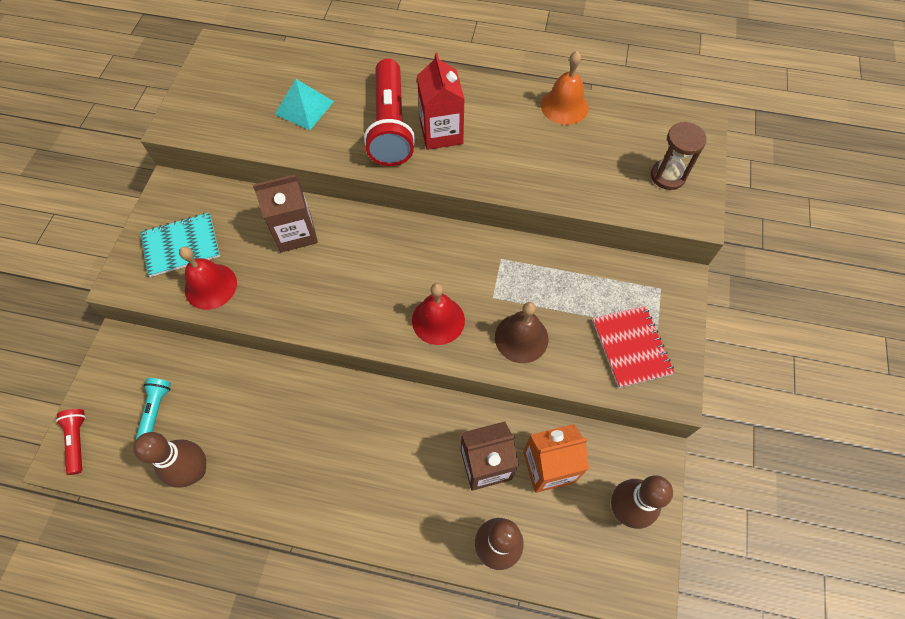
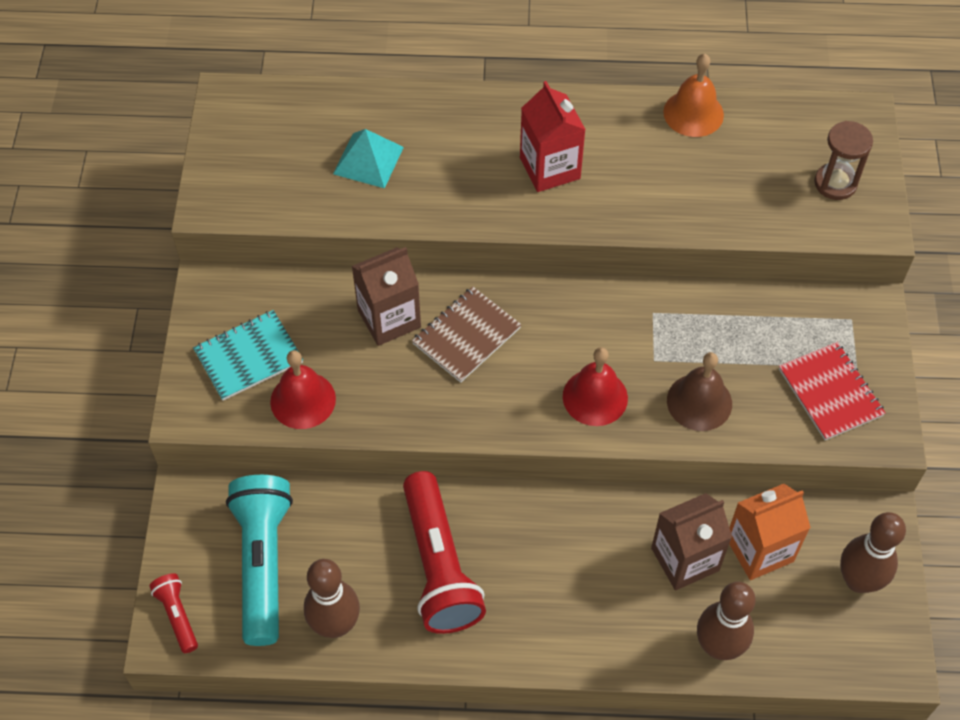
camera: 10 degrees left, 5 degrees down
(156, 409) = (263, 563): turquoise flashlight -> turquoise flashlight, size x2.11
(350, 255) = (466, 336): none -> brown notebook
(390, 126) = (484, 168): red flashlight -> red flashlight (439, 566)

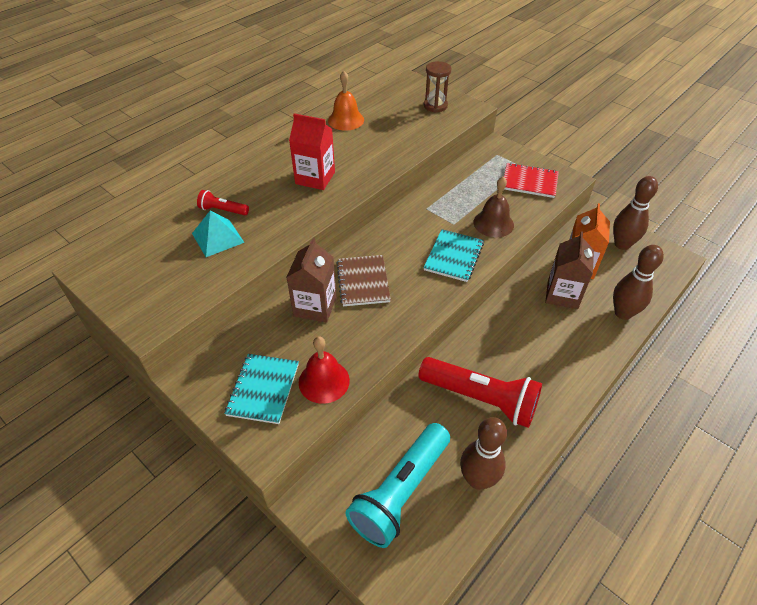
camera: 50 degrees left, 10 degrees down
(177, 615) = (394, 575): red flashlight -> red flashlight (223, 210)
(263, 563) = (400, 492): turquoise flashlight -> turquoise flashlight turned 90 degrees counterclockwise
(595, 397) = (453, 256): red bell -> turquoise notebook

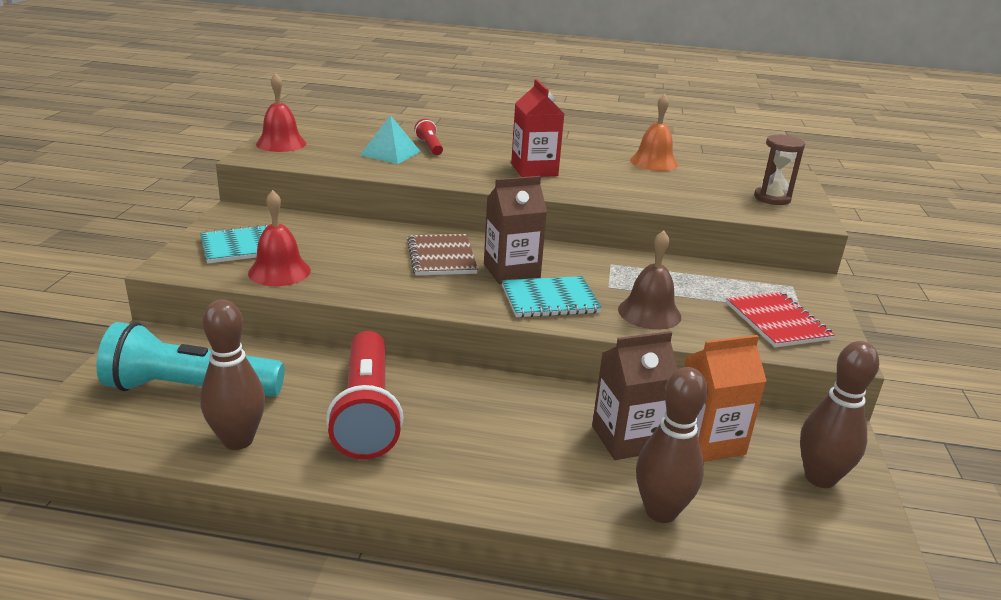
camera: 55 degrees right, 20 degrees down
(132, 297) = (281, 143): none -> red bell
(315, 306) = (377, 242): brown carton -> brown carton (511, 271)
(363, 282) = (441, 257): brown notebook -> brown notebook turned 60 degrees counterclockwise

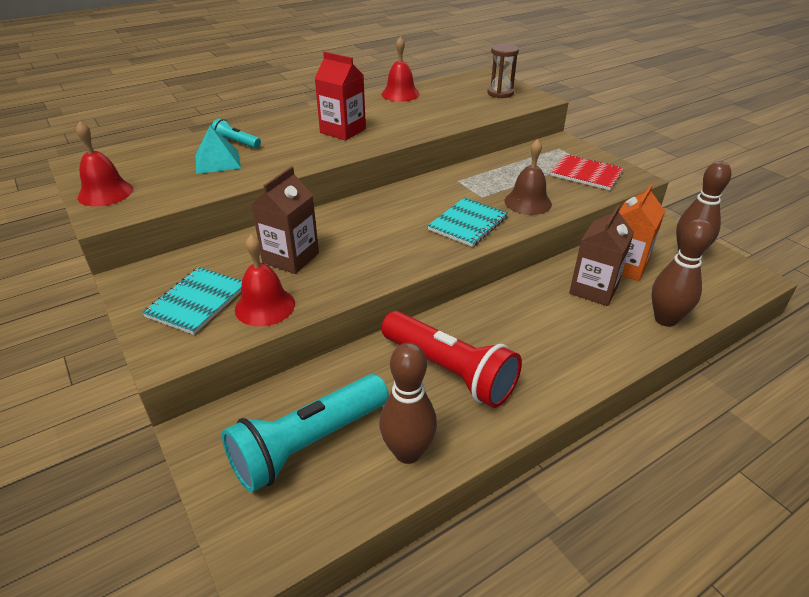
camera: 40 degrees left, 10 degrees up
(429, 146) = (236, 143): red flashlight -> turquoise flashlight
(441, 257) = (356, 229): brown notebook -> none
(511, 271) = (415, 216): brown carton -> brown carton (291, 258)
(653, 162) = (400, 94): orange bell -> red bell

